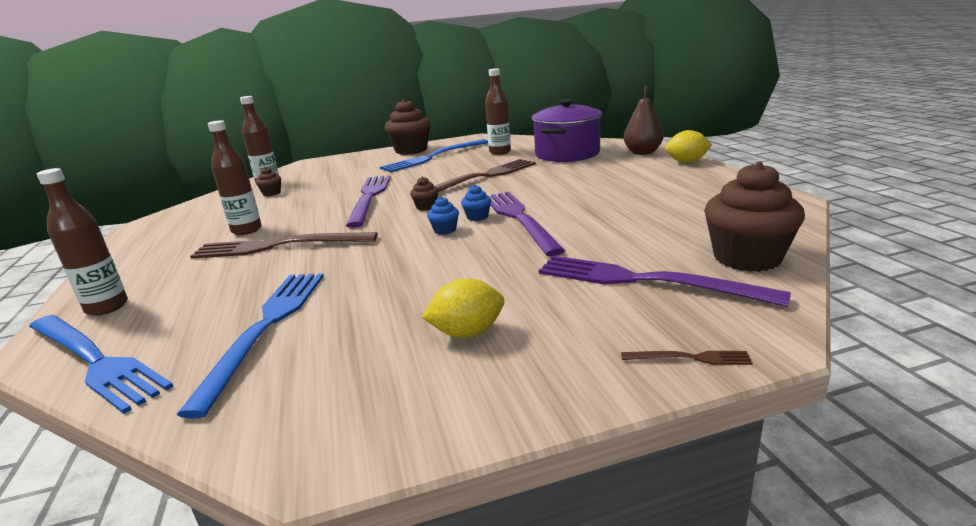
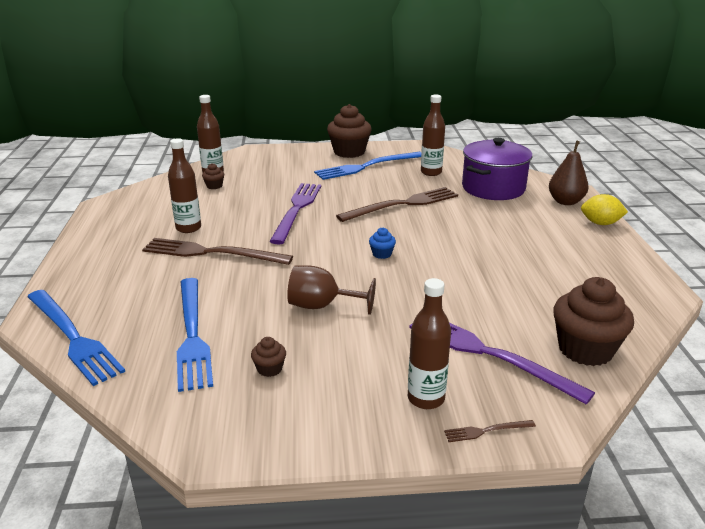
camera: 10 degrees right, 5 degrees up
(107, 307) = (80, 289): brown bottle -> brown bottle (426, 398)
(266, 327) = (192, 334): blue fork -> blue fork turned 150 degrees clockwise
(426, 207) = (342, 232): brown cupcake -> brown cupcake (269, 369)
(426, 271) = (322, 306): none -> brown goblet
(445, 230) = (350, 263): blue cupcake -> none
(467, 332) = (335, 372): yellow lemon -> none
(519, 219) = (416, 264): purple fork -> none
(690, 358) = (486, 431): brown fork -> brown fork turned 150 degrees clockwise

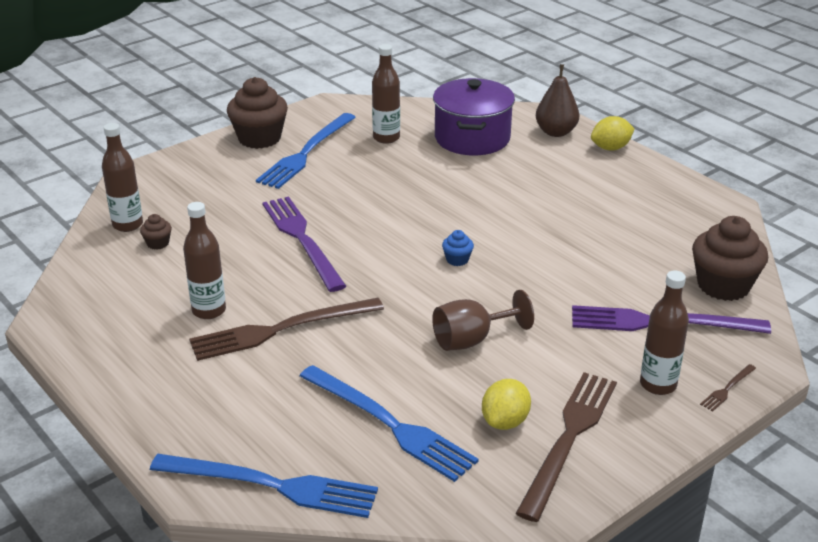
camera: 35 degrees left, 5 degrees up
(269, 369) = (505, 421): brown cupcake -> yellow lemon
(402, 204) = (406, 191): brown fork -> brown fork (569, 438)

